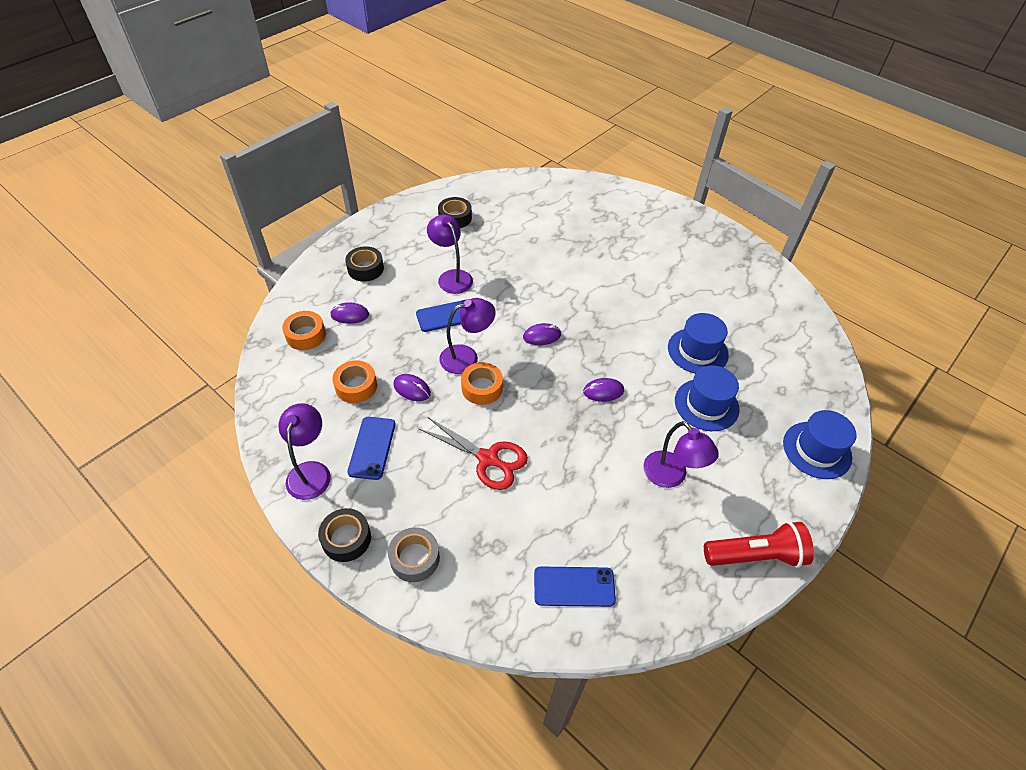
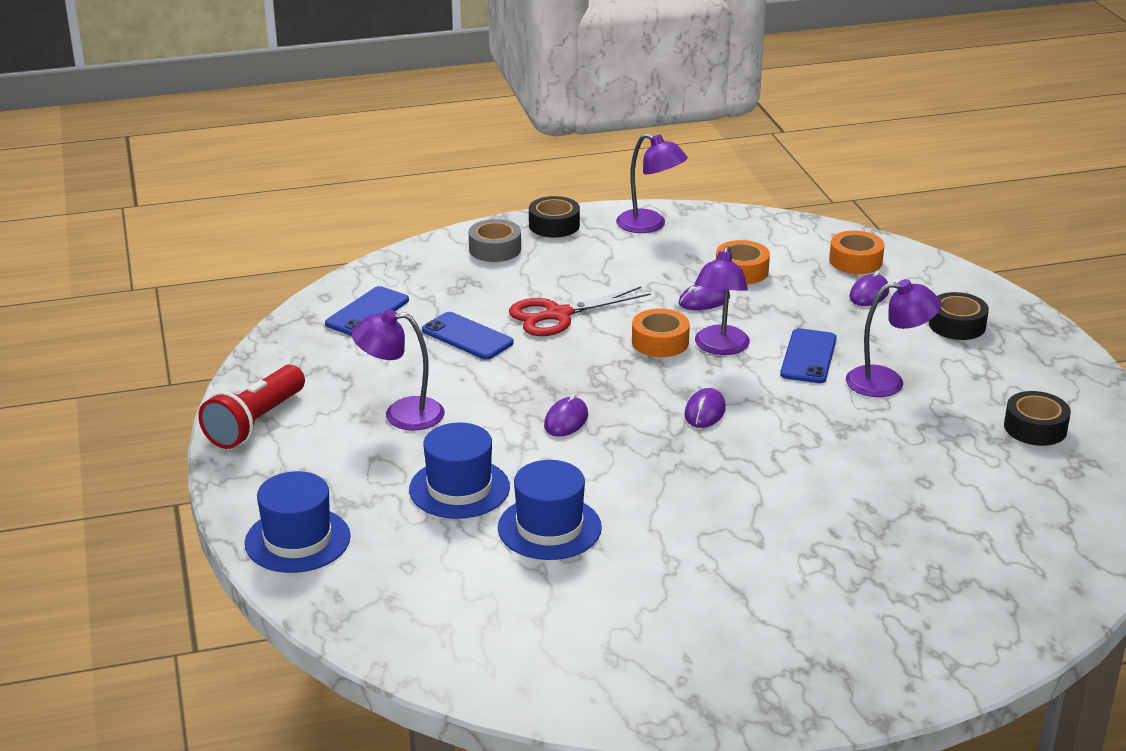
camera: 125 degrees right, 20 degrees down
(372, 448) = (645, 260): blue phone -> blue phone (467, 337)

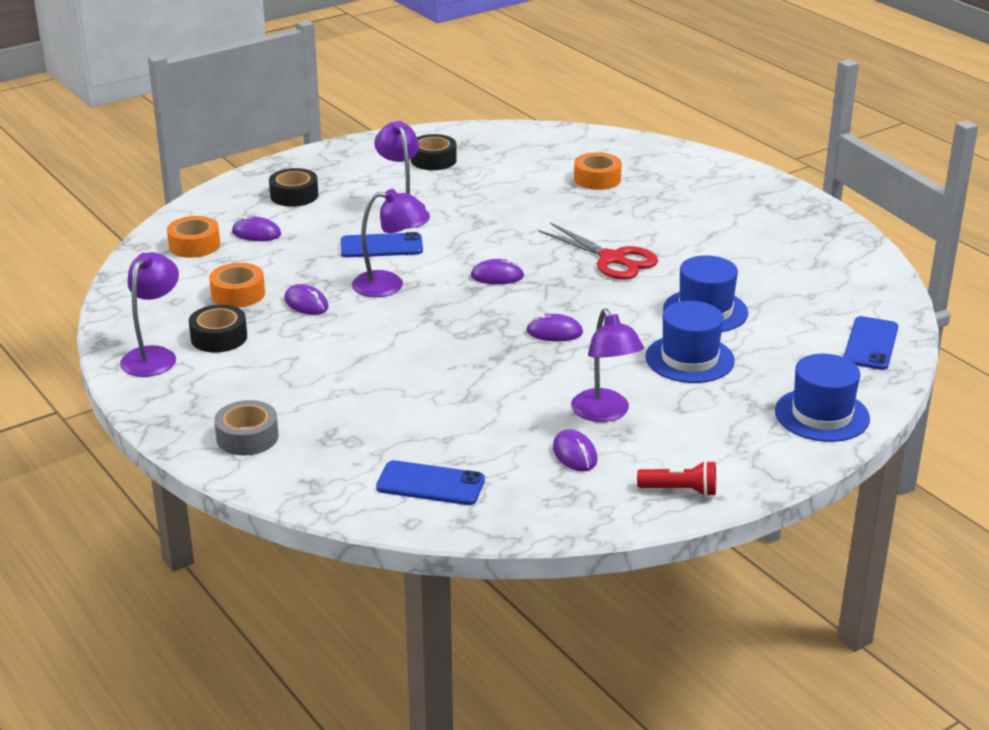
camera: 110 degrees left, 0 degrees up
(255, 423) = (680, 490): red flashlight -> red flashlight, size x0.60
(352, 384) = (574, 454): none -> purple mouse
(467, 337) = (445, 411): blue phone -> blue phone (871, 344)
(554, 225) = (174, 412): black tape -> black tape (219, 337)
(558, 315) = (374, 371): red scissors -> red scissors (612, 259)
(660, 342) = (395, 312): orange tape -> orange tape (597, 179)

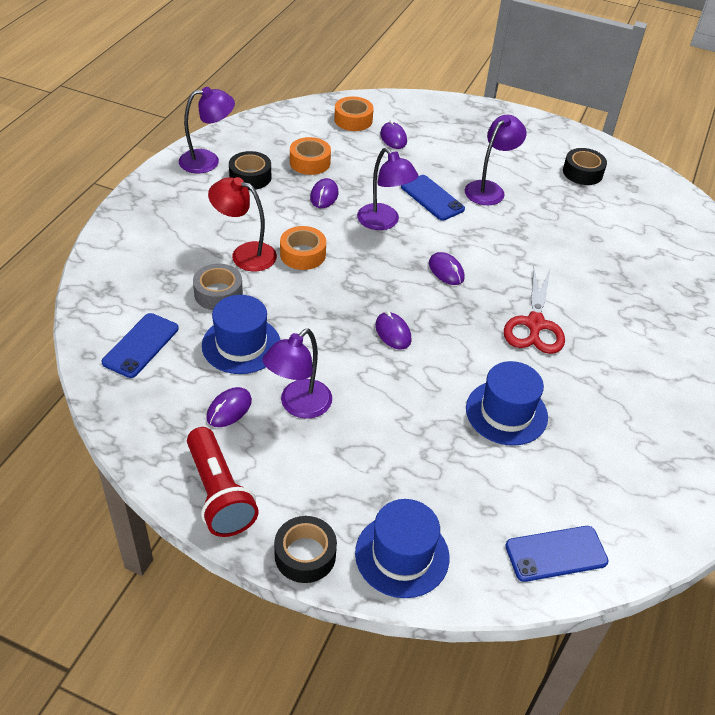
camera: 55 degrees right, 15 degrees up
(247, 437) = (142, 238): grey tape -> grey tape (218, 293)
(294, 195) = (460, 132): black tape -> black tape (305, 555)
(350, 379) = (245, 254): none -> red lamp
(430, 484) = (141, 345): blue phone -> blue phone turned 45 degrees clockwise
(597, 179) = (654, 268): orange tape -> orange tape (303, 254)
(680, 490) = (219, 493): red flashlight -> red flashlight, size x1.66
(689, 359) = (420, 429): blue hat -> blue hat (241, 345)

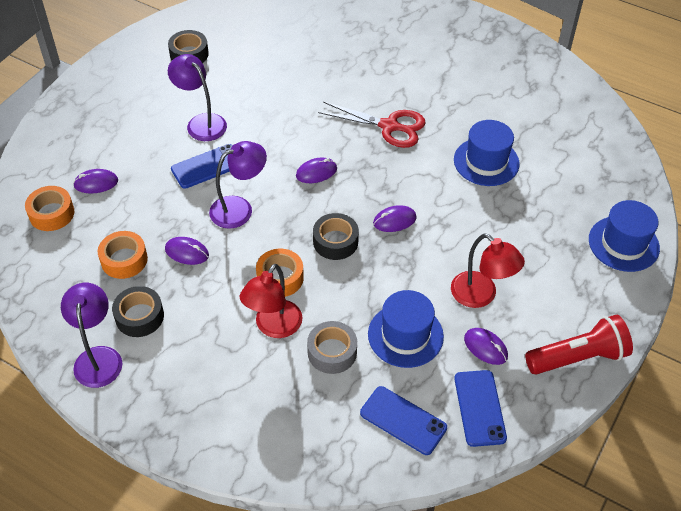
camera: 80 degrees left, 5 degrees up
(298, 406) = (481, 296): purple lamp -> red lamp
(305, 555) = (630, 302): black tape -> black tape (335, 241)
(556, 554) = (613, 159): blue phone -> blue phone (479, 408)

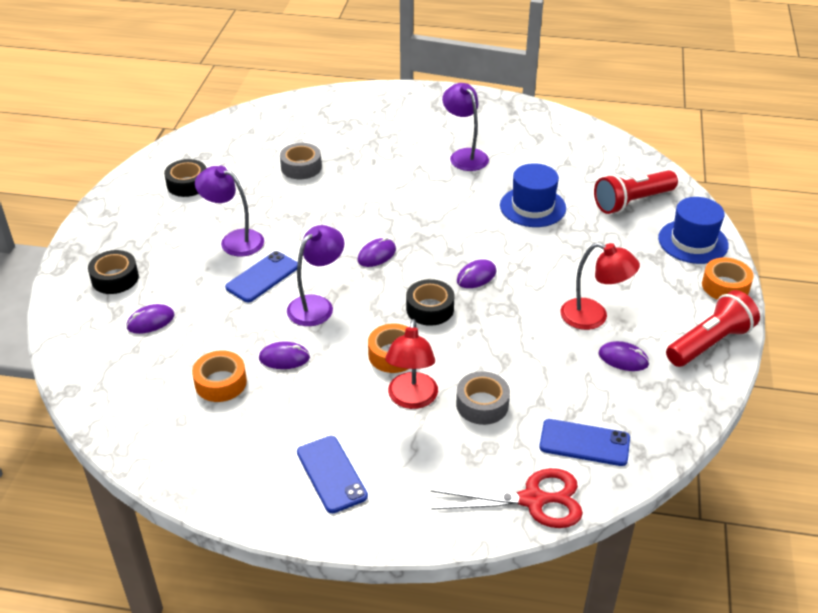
camera: 20 degrees left, 10 degrees down
(51, 214) = (116, 362): orange tape -> orange tape (725, 286)
(98, 357) = (242, 480): purple lamp -> purple lamp (464, 155)
(139, 316) = (266, 429): black tape -> black tape (115, 278)
(295, 62) = (301, 167): none -> grey tape
(389, 126) = (425, 199): red scissors -> red scissors (532, 500)
(405, 335) = (543, 370): blue hat -> none
(479, 408) = (648, 410): blue phone -> blue phone (331, 474)
(587, 183) = (632, 202): none -> red flashlight

